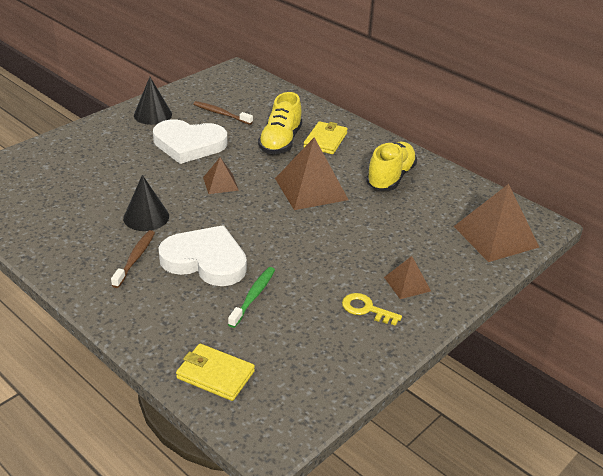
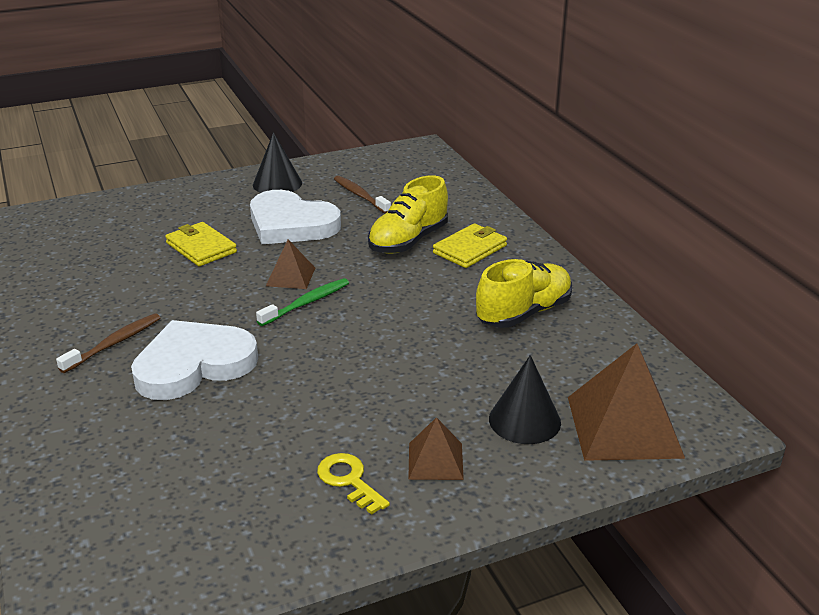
camera: 25 degrees right, 5 degrees down
(146, 217) = (169, 298): black cone -> black cone (524, 420)
(205, 260) = (194, 365): white heart -> white heart turned 75 degrees counterclockwise
(215, 374) = (82, 512): yellow wallet -> yellow wallet (201, 247)
(253, 297) = (213, 425): green toothbrush -> green toothbrush (306, 303)
(311, 189) = (401, 305): brown pyramid -> none

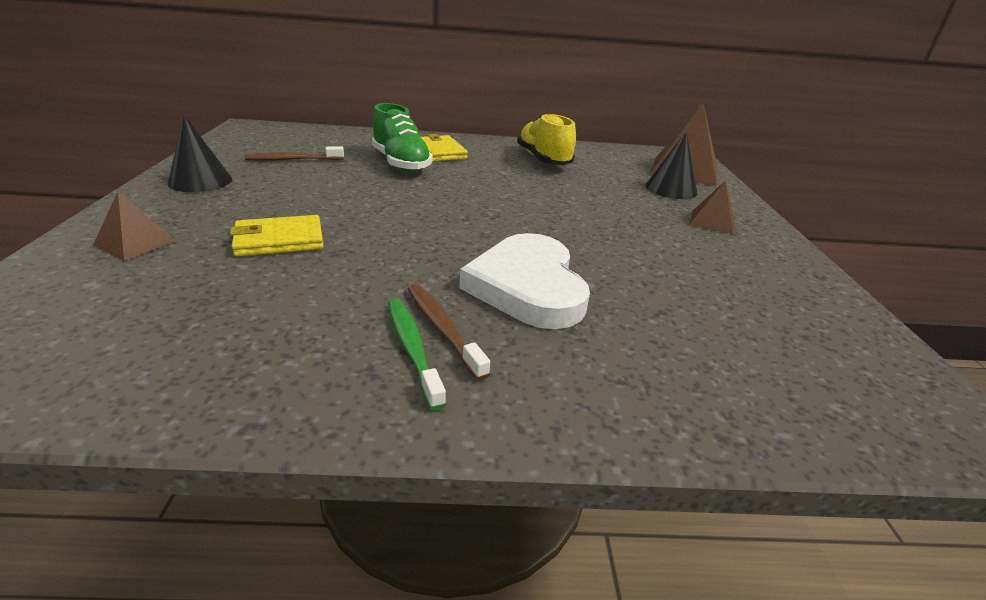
camera: 70 degrees left, 0 degrees up
(290, 276) = (403, 213): brown pyramid -> brown pyramid (135, 243)
(291, 224) = (300, 193): white heart -> none
(306, 303) = (460, 216): green toothbrush -> green toothbrush (412, 349)
(349, 481) = (733, 253): yellow key -> none
(408, 241) = (401, 163): yellow shoe -> green shoe

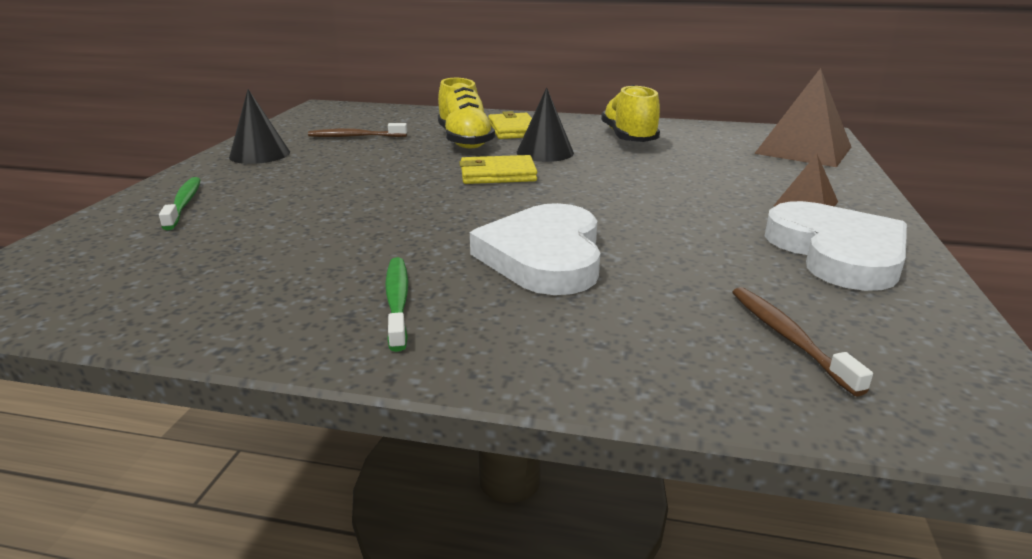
camera: 15 degrees right, 5 degrees down
(135, 243) = (184, 204): brown pyramid -> green toothbrush
(279, 240) = (312, 206): yellow wallet -> yellow wallet (497, 174)
(401, 163) = (464, 141): green shoe -> yellow shoe
(443, 329) = (435, 287): brown toothbrush -> brown toothbrush (789, 338)
(671, 189) = (772, 169): black cone -> black cone (545, 152)
(758, 268) = (837, 252): none -> white heart

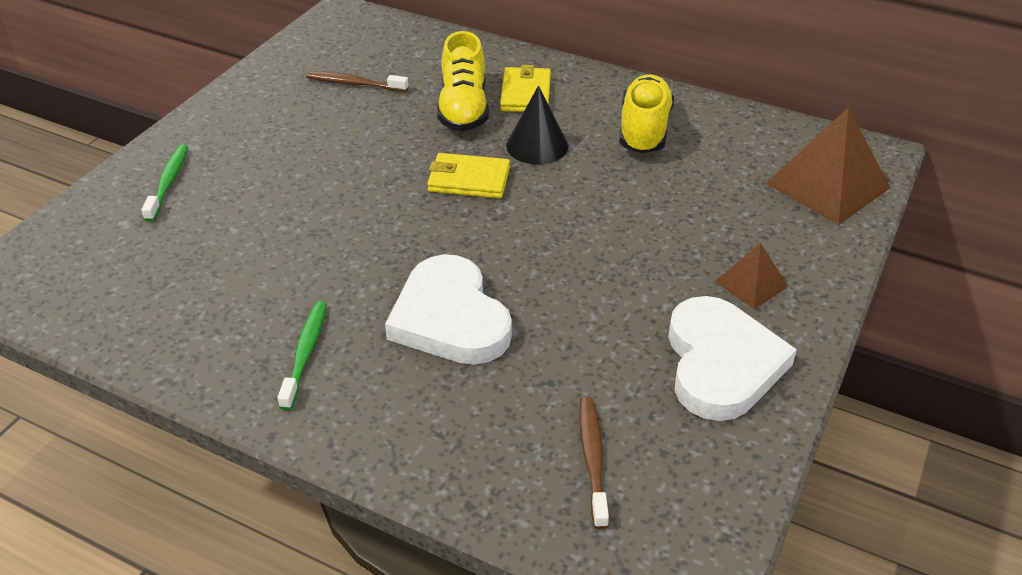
camera: 15 degrees right, 15 degrees up
(260, 154) = (252, 105): black cone -> none
(544, 256) = (450, 318): white heart -> white heart turned 45 degrees counterclockwise

